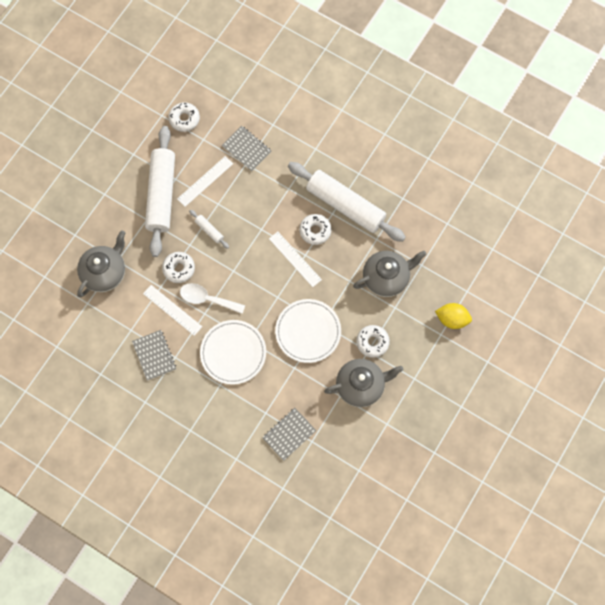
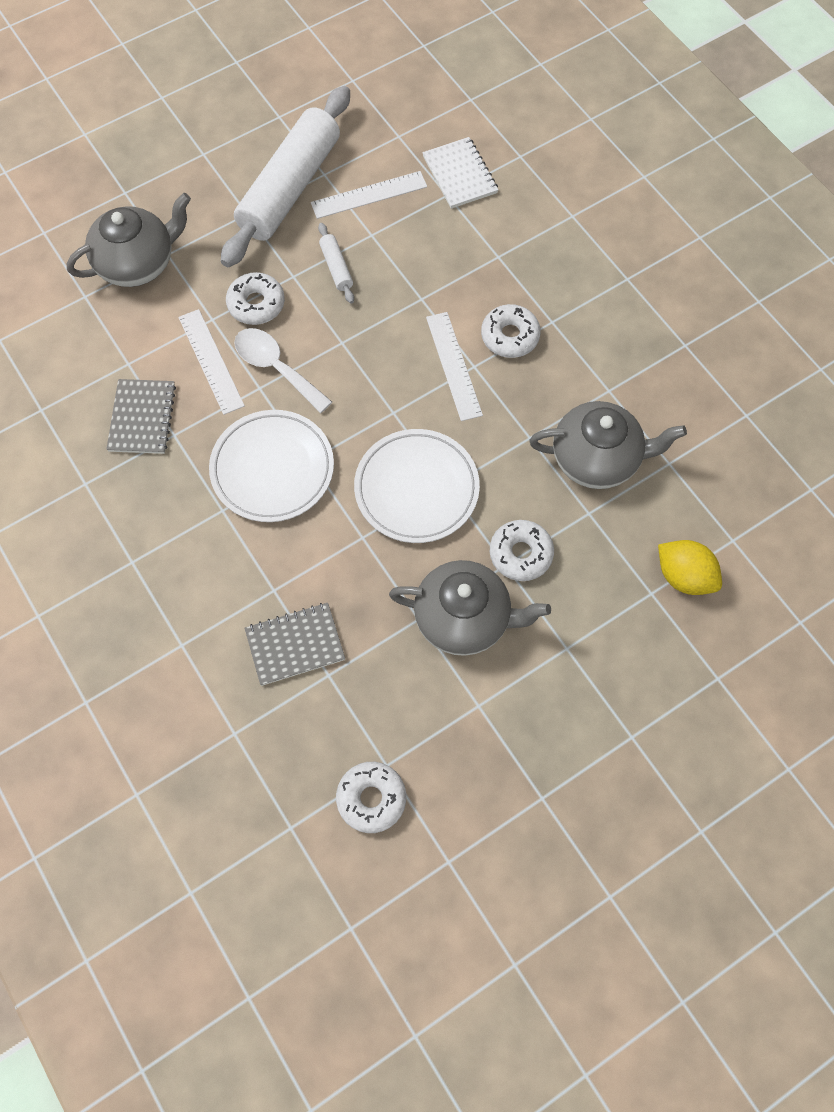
camera: 25 degrees right, 5 degrees down
(184, 119) = (385, 98): white donut -> white donut (371, 798)
(246, 149) = (460, 174): grey notebook -> white notebook
(345, 205) = (581, 318): white rolling pin -> none

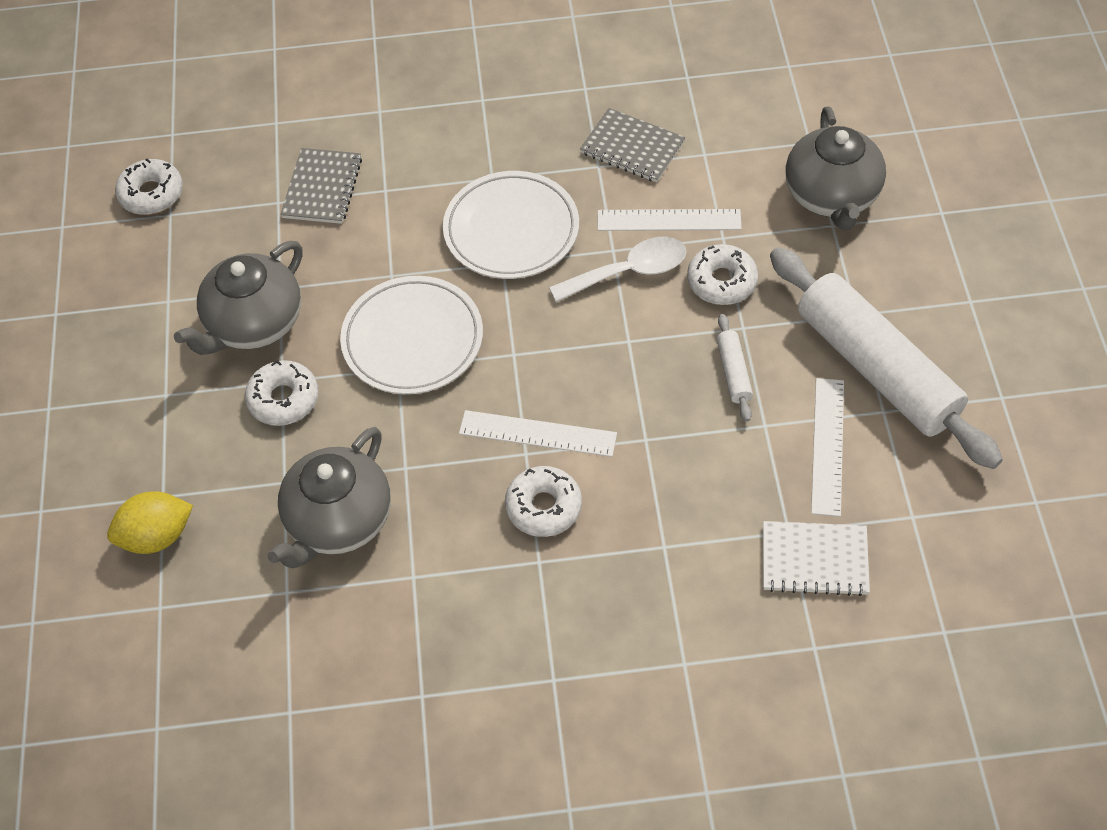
camera: 120 degrees right, 10 degrees down
(336, 267) = (733, 372): white rolling pin -> white rolling pin turned 75 degrees clockwise

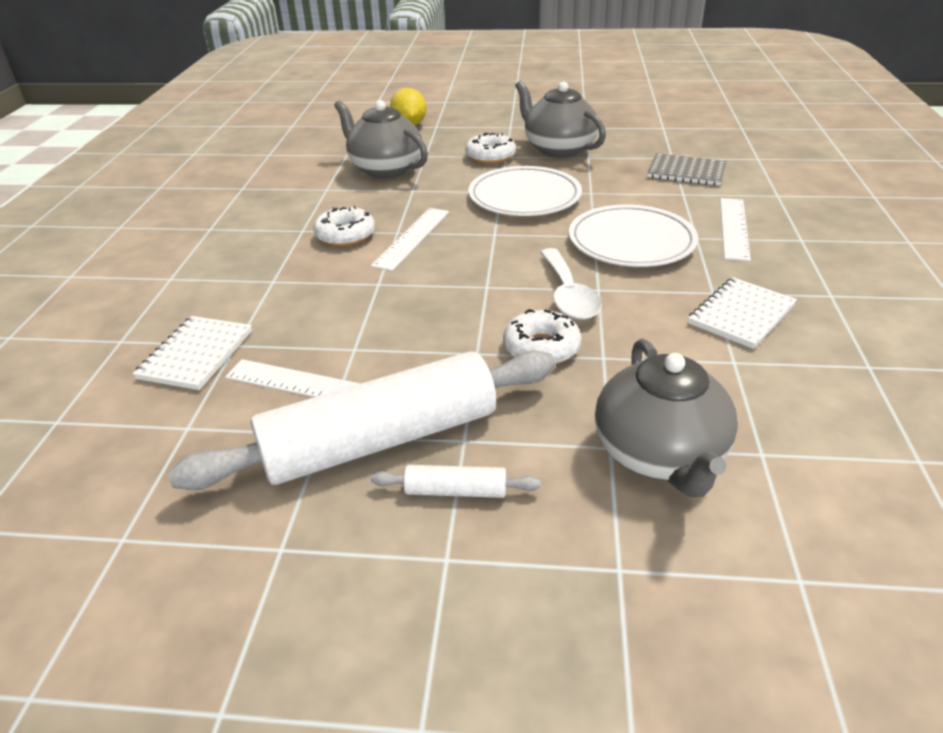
camera: 100 degrees right, 20 degrees down
(151, 194) = (682, 122): white donut -> none
(632, 148) = (741, 314): grey notebook -> white notebook
(669, 220) = (632, 325): white ruler -> white ruler (734, 228)
(733, 372) = (424, 339): white rolling pin -> white rolling pin (456, 491)
(831, 196) = (660, 455): grey teapot -> grey teapot turned 105 degrees counterclockwise

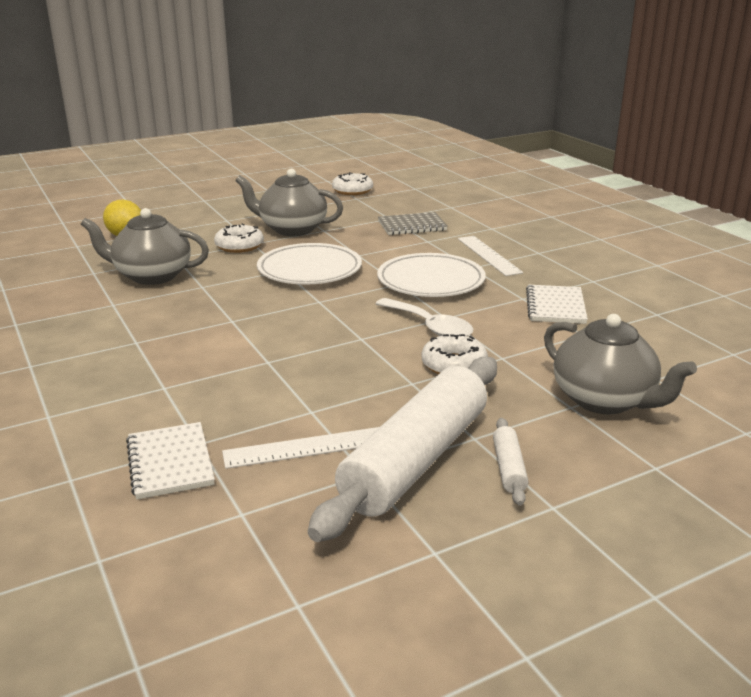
camera: 35 degrees left, 10 degrees down
(345, 235) = (186, 335): white donut -> white donut (352, 191)
(412, 238) = (252, 321): white ruler -> none
(456, 491) = (508, 468): white rolling pin -> white rolling pin turned 60 degrees counterclockwise

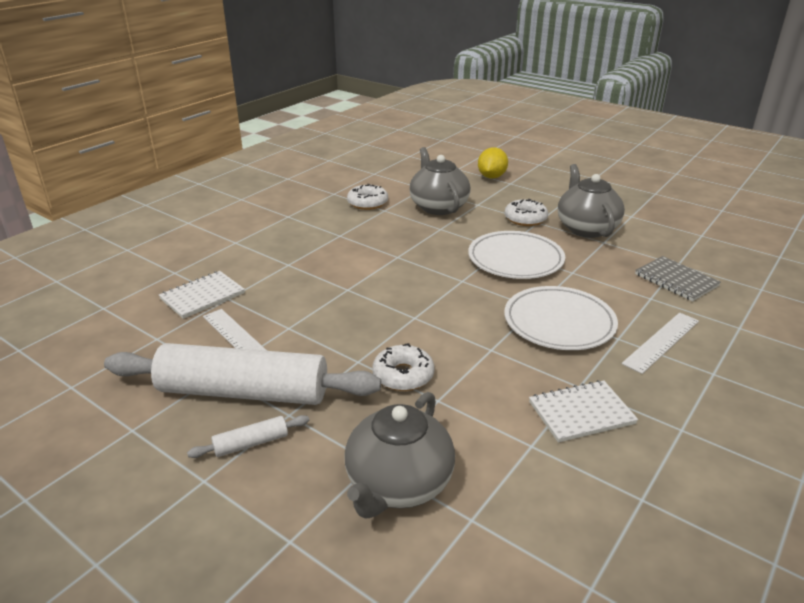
camera: 65 degrees right, 5 degrees up
(352, 191) = (717, 228): white donut -> white donut (367, 203)
(430, 327) = (464, 345): white spoon -> none

